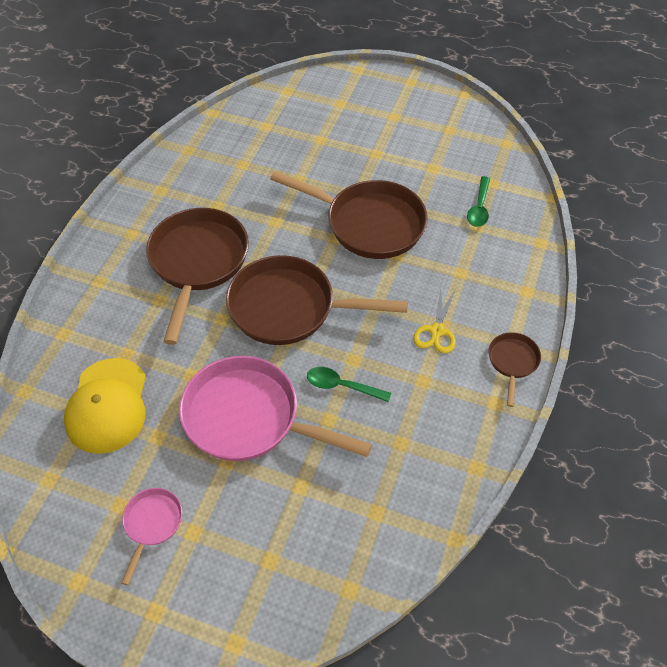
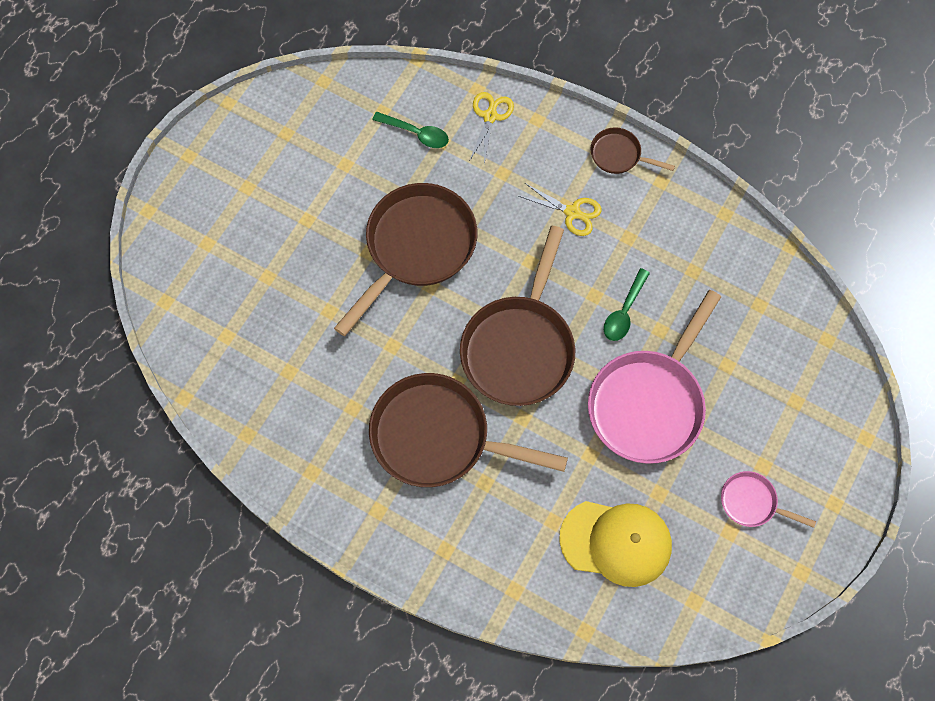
camera: 80 degrees left, 15 degrees up
(516, 256) = (490, 116): none -> yellow scissors

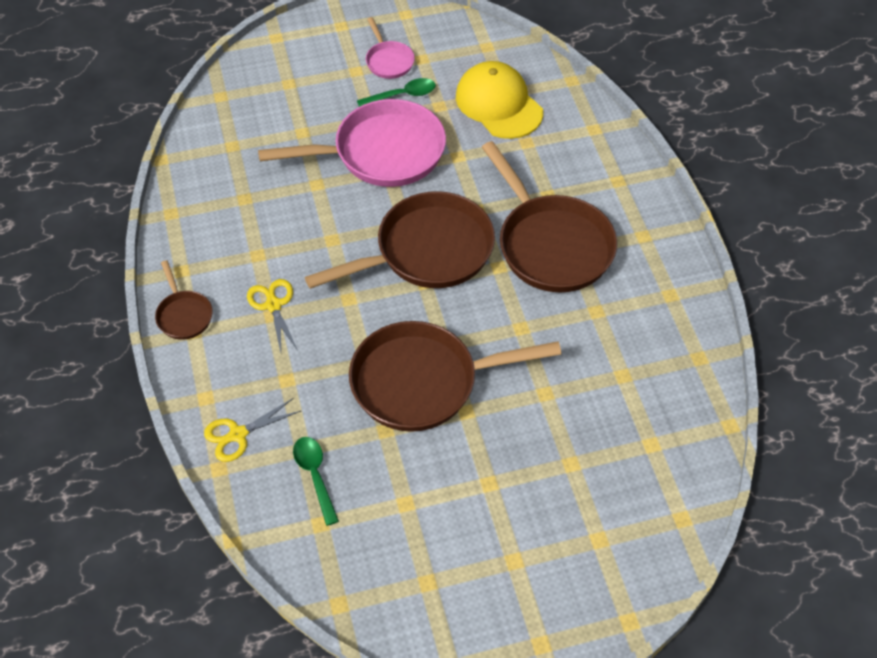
camera: 135 degrees left, 15 degrees down
(624, 312) = (325, 213): green spoon -> green spoon (402, 95)

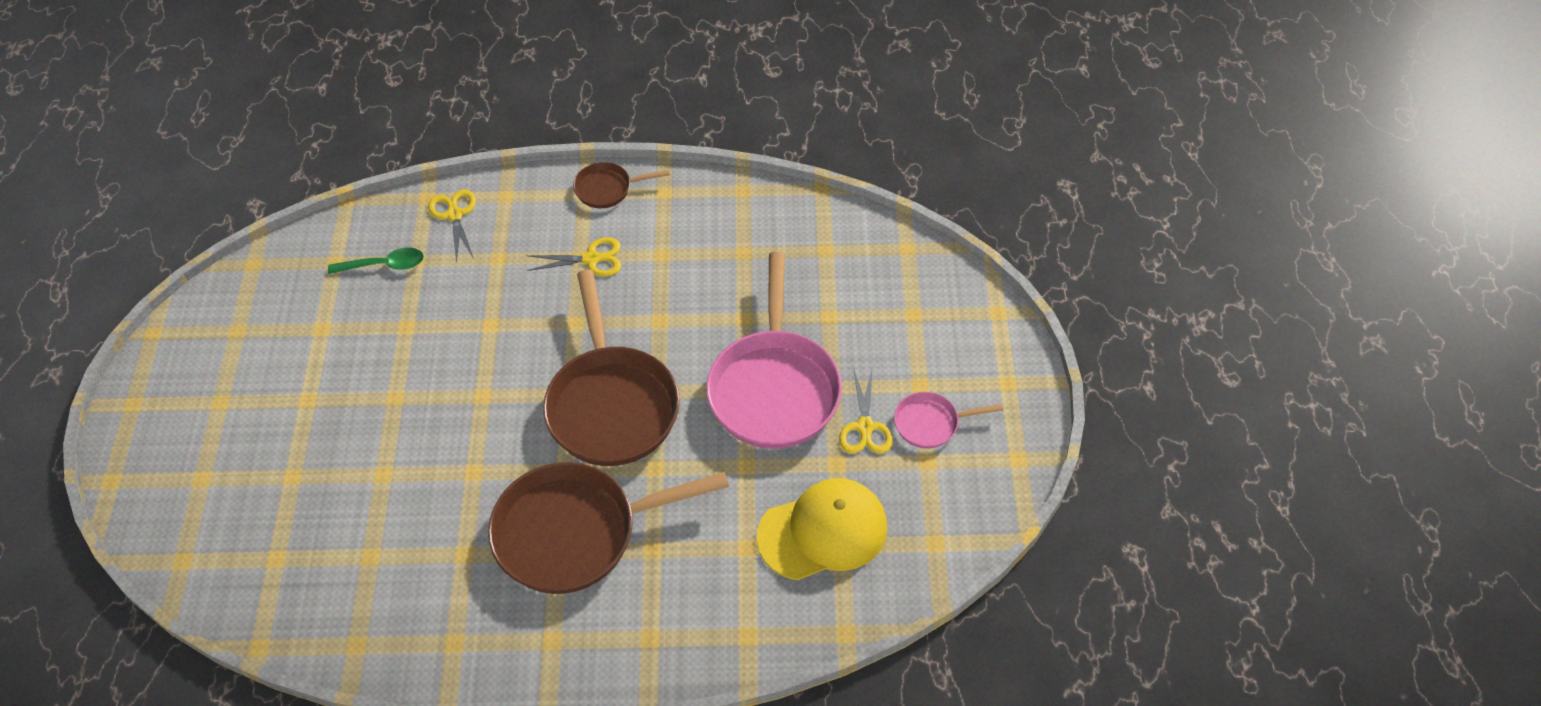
camera: 105 degrees right, 0 degrees up
(402, 95) = (865, 427): green spoon -> yellow scissors
(423, 382) = (445, 368): brown pan -> none

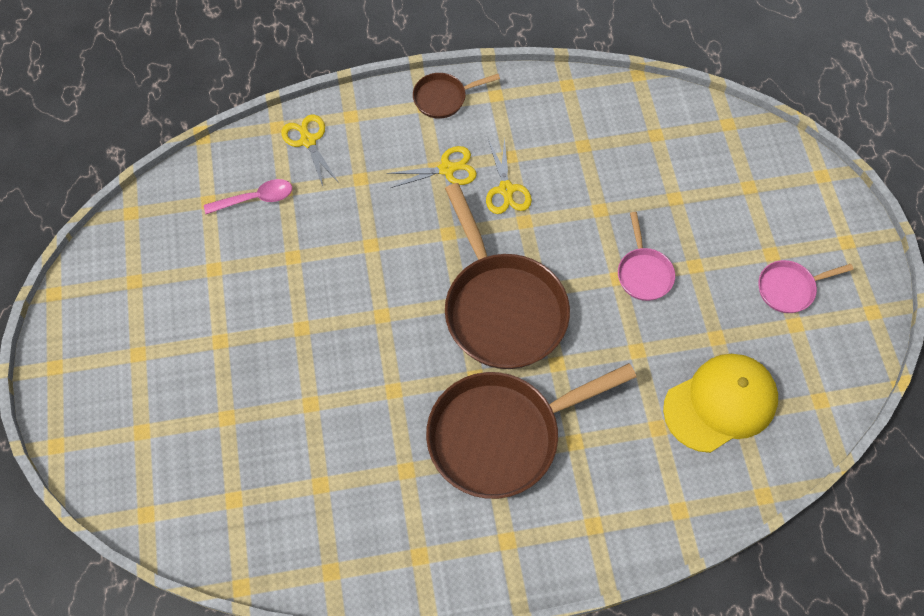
camera: 10 degrees left, 10 degrees up
(384, 265) = (256, 198): green spoon -> pink spoon
(774, 388) = (643, 273): pink pan -> pink pan, size x0.47
(865, 427) = (733, 299): yellow scissors -> yellow scissors (506, 189)

